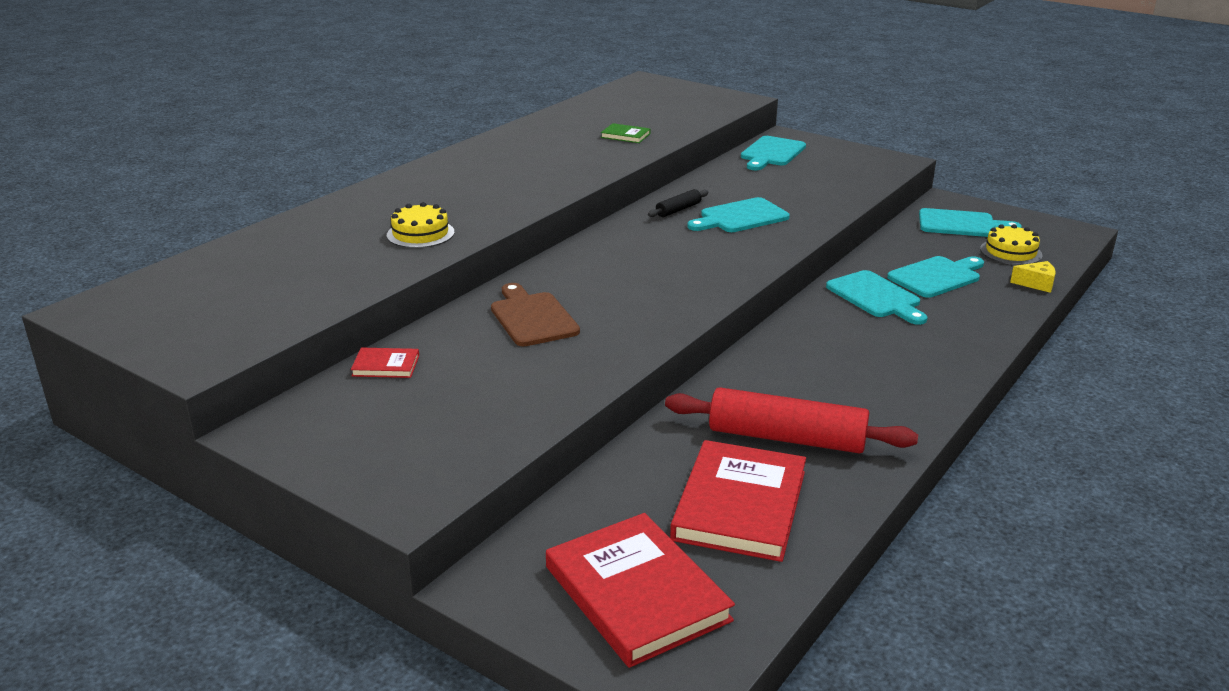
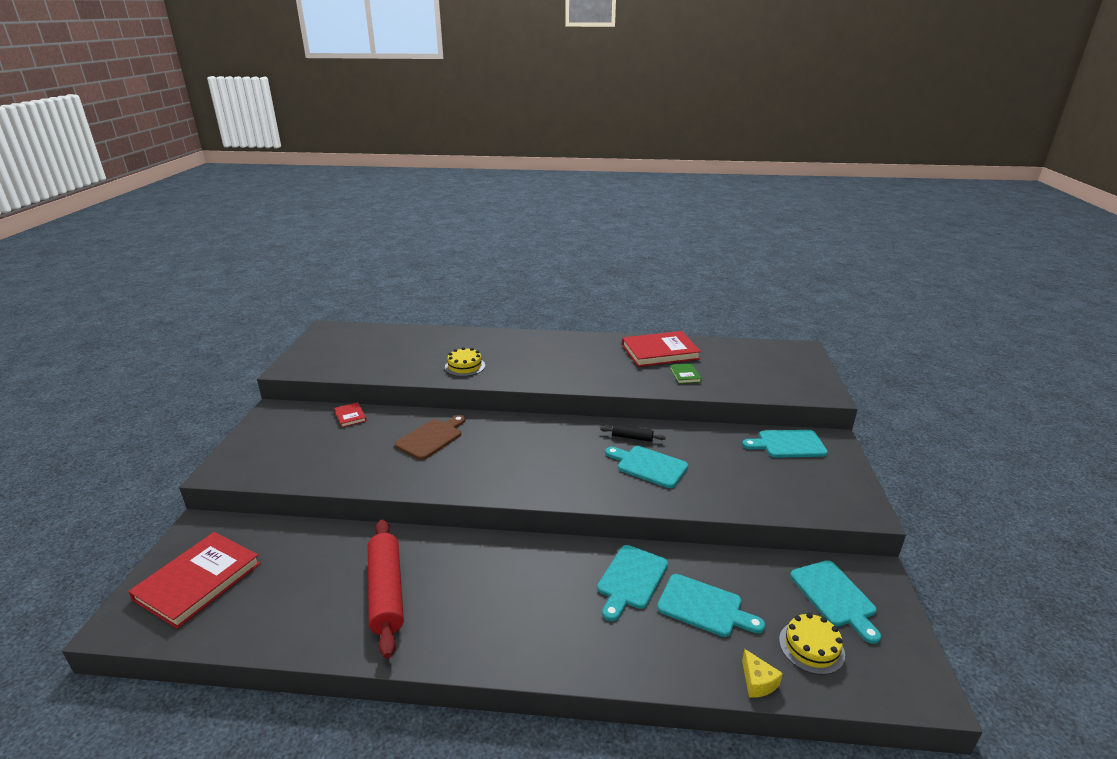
camera: 60 degrees right, 0 degrees up
(739, 505) = (297, 594): red book -> red book (660, 352)

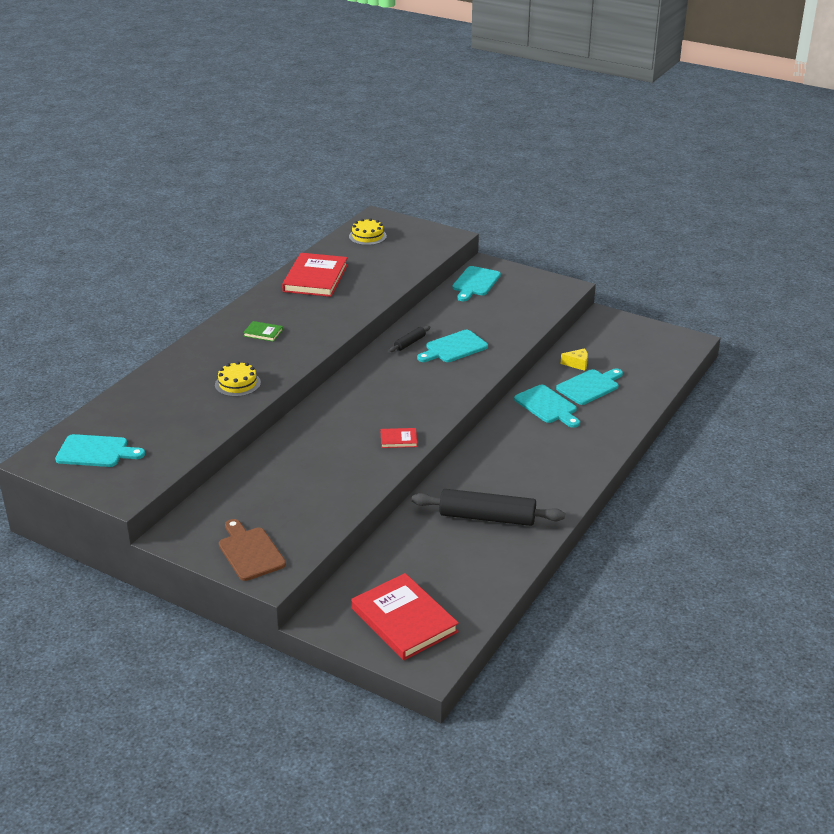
camera: 65 degrees left, 5 degrees up
(350, 416) = (233, 485): red book -> red book (398, 439)
(386, 592) = (487, 517): red rolling pin -> black rolling pin
(431, 438) = (321, 442): brown cutting board -> brown cutting board (250, 552)
(685, 375) = (367, 280): green book -> green book (263, 333)
(757, 682) = (656, 389): yellow cheese -> yellow cheese (577, 364)
(811, 647) = (642, 362): yellow cake -> yellow cake (367, 236)
(834, 596) = (611, 338): turquoise cutting board -> turquoise cutting board (96, 452)

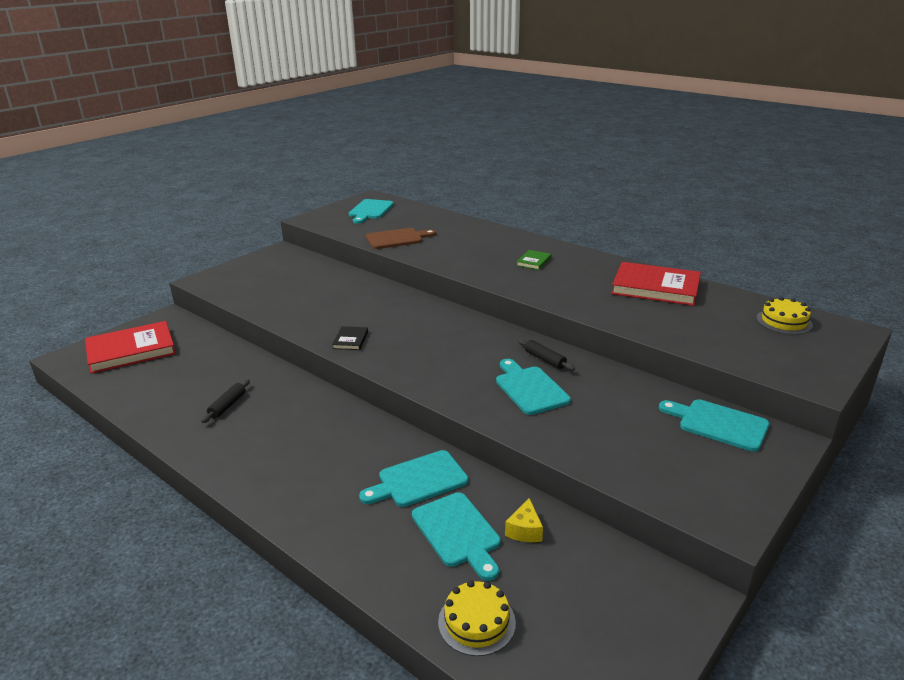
camera: 100 degrees right, 5 degrees down
(237, 384) = (444, 251): yellow cake -> yellow cake (476, 622)
(250, 552) = (239, 274): brown cutting board -> brown cutting board (397, 239)
(398, 439) = (350, 340): red book -> black book
(487, 517) = (227, 405): black rolling pin -> black rolling pin, size x0.47

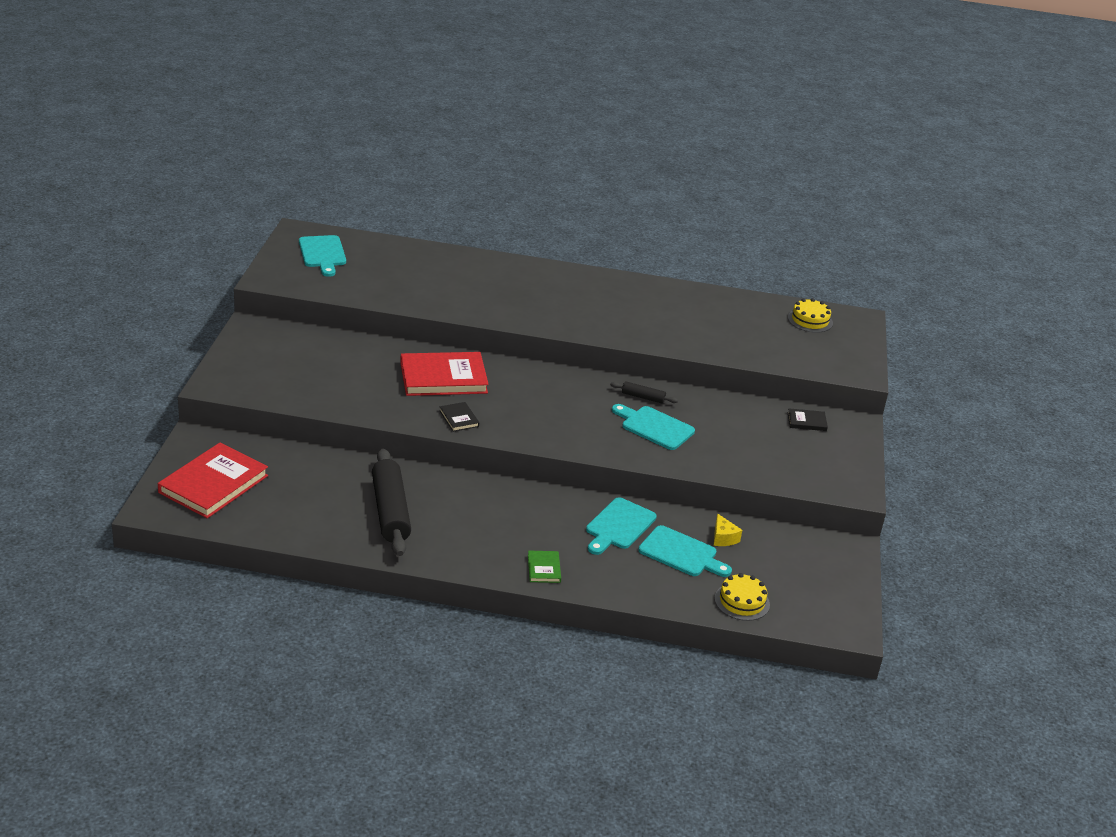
camera: 35 degrees left, 5 degrees up
(227, 405) = (390, 511): black rolling pin -> black rolling pin, size x2.14
(397, 239) = (400, 290): brown cutting board -> none
(534, 261) = (564, 295): green book -> green book (544, 568)
(655, 287) = (692, 304): red book -> red book (443, 378)
(718, 424) = (807, 422): turquoise cutting board -> black book

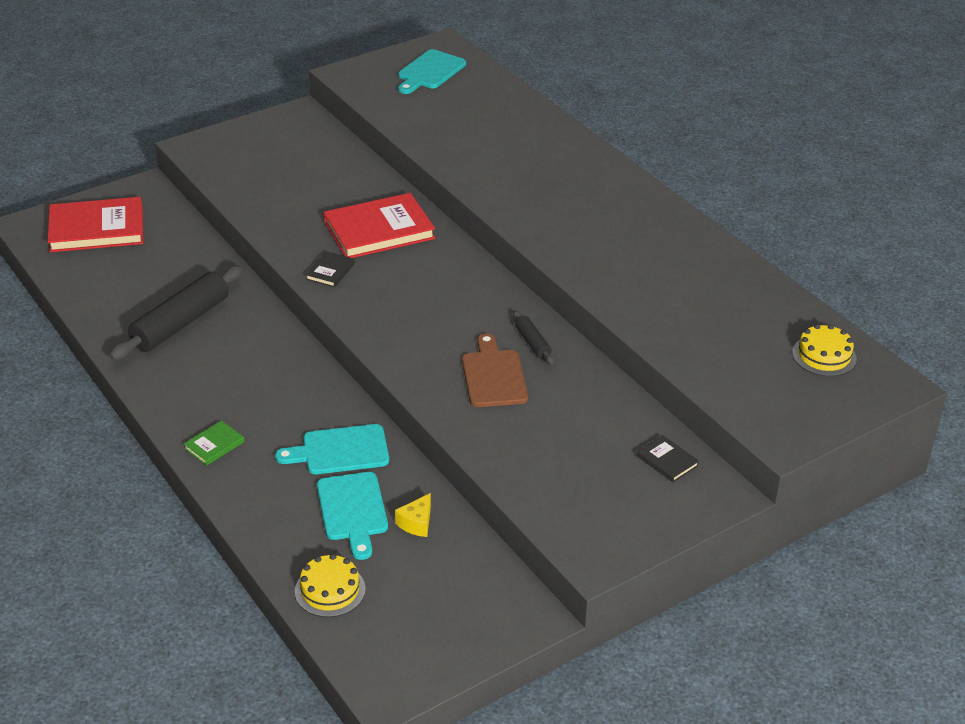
camera: 50 degrees right, 5 degrees up
(443, 378) = (379, 230): red book -> red book turned 60 degrees counterclockwise
(654, 427) = (494, 376): turquoise cutting board -> brown cutting board

